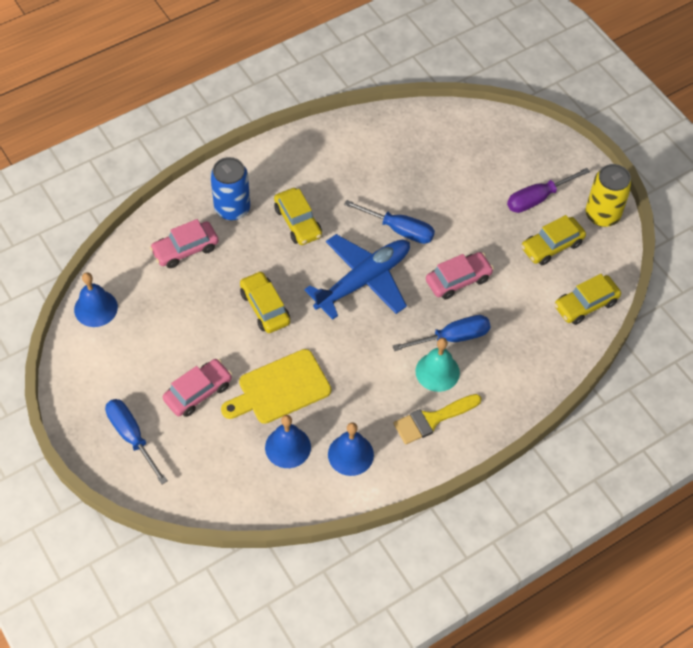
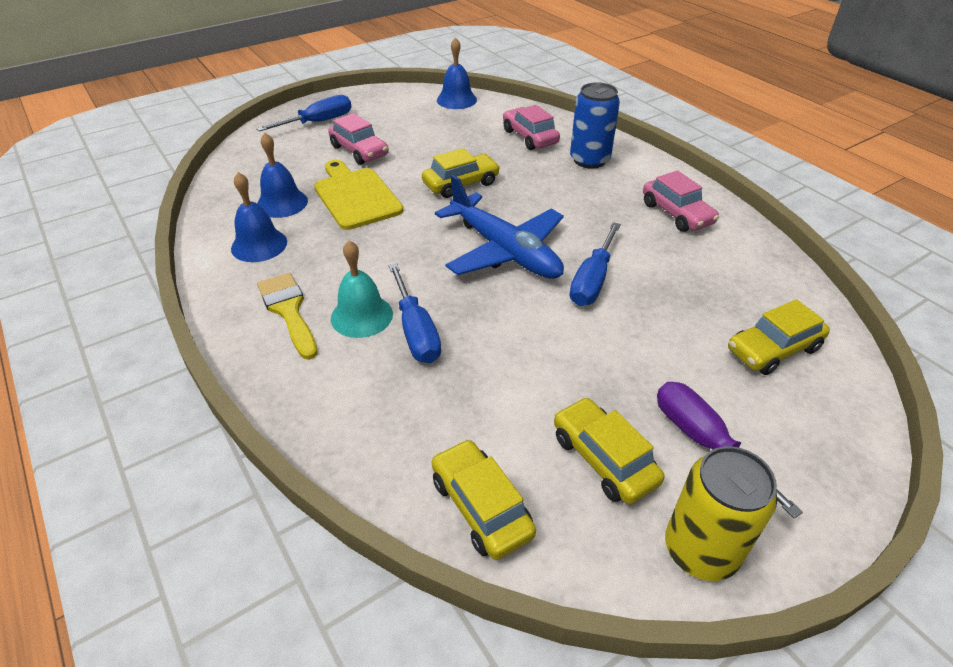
camera: 90 degrees right, 15 degrees down
(298, 222) = (583, 201): yellow car -> yellow car (773, 349)
(458, 280) = (516, 338): pink car -> pink car (676, 213)

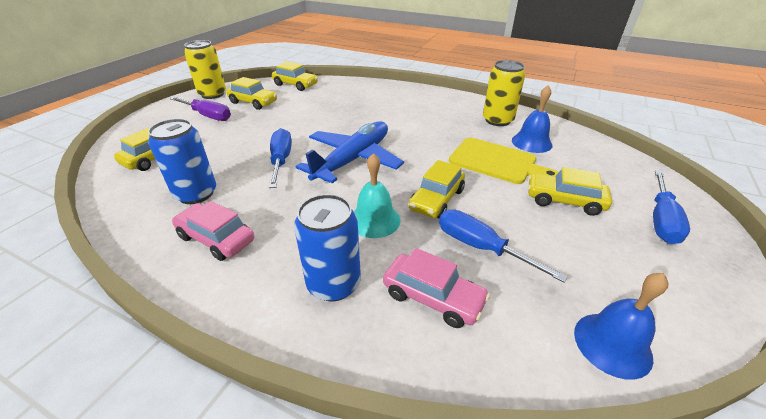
camera: 150 degrees right, 5 degrees down
(259, 245) = (497, 120): blue bell -> yellow can
(288, 310) = (434, 104): yellow brush -> none
(359, 151) = (564, 201): pink car -> yellow car
(361, 316) = (398, 111): turquoise bell -> turquoise bell (374, 220)
(415, 330) = (366, 113): blue screwdriver -> blue screwdriver (481, 247)
(504, 250) = (353, 160): blue plane -> blue plane turned 105 degrees clockwise
(702, 266) = (196, 194): none -> blue can

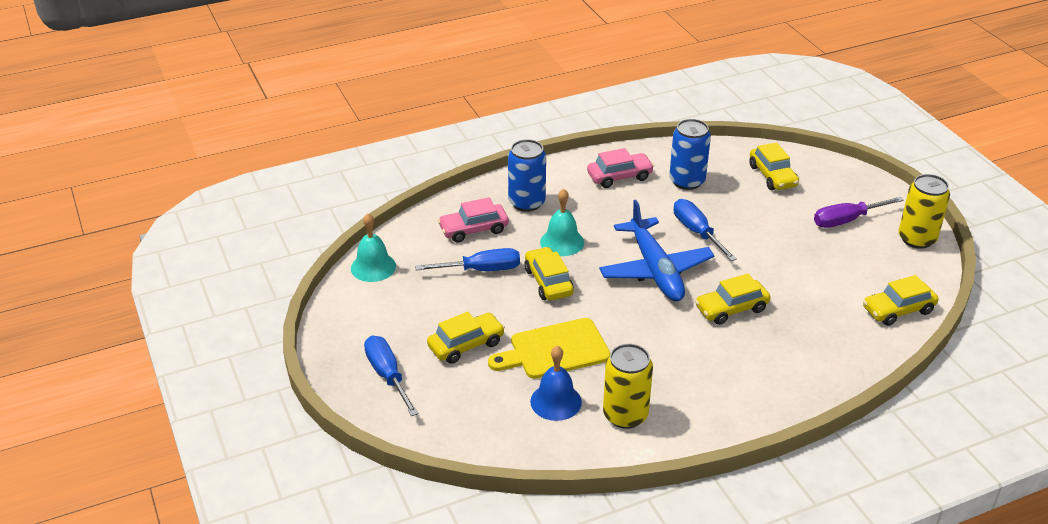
camera: 130 degrees right, 0 degrees up
(253, 102) = (861, 259): yellow car -> yellow car (731, 309)
(281, 160) = (697, 232): blue screwdriver -> blue screwdriver turned 150 degrees counterclockwise
(612, 344) = (373, 267): blue bell -> turquoise bell

